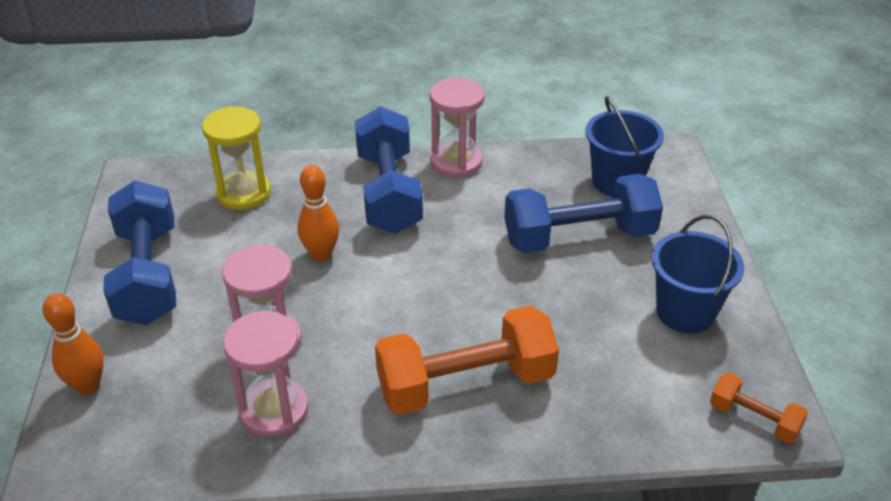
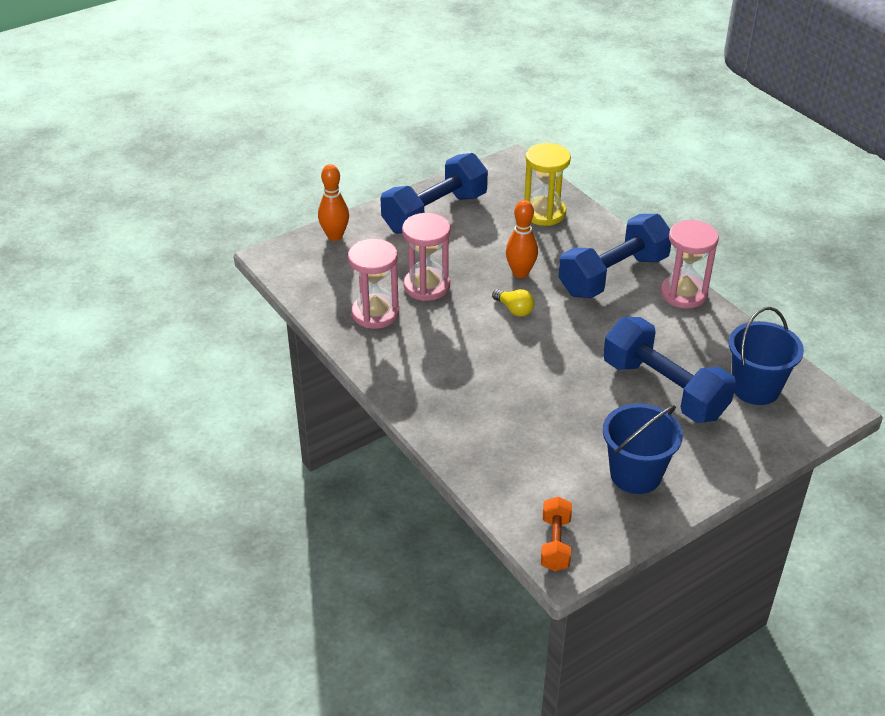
camera: 60 degrees right, 0 degrees up
(375, 286) = (514, 309): none -> yellow light bulb
(465, 383) = (464, 385): orange dumbbell -> none

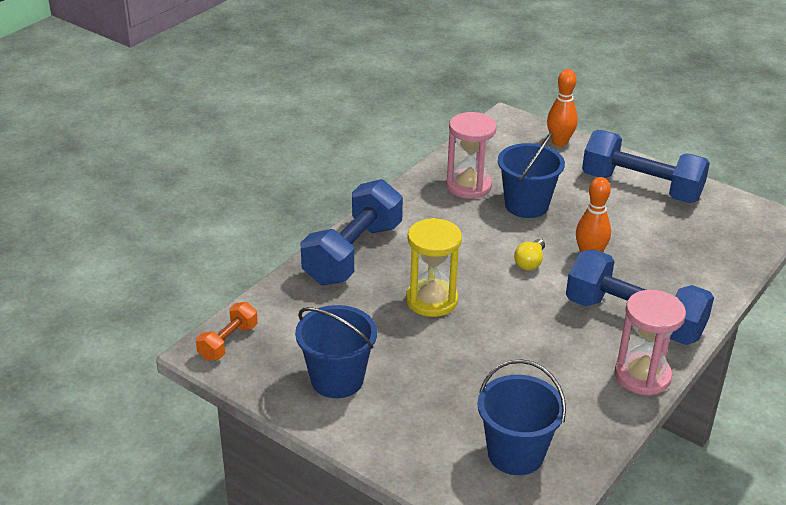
camera: 70 degrees right, 5 degrees down
(426, 286) = (526, 205): pink hourglass -> blue bucket
(544, 213) = (702, 254): yellow hourglass -> yellow hourglass (431, 300)
(555, 543) = (228, 342): orange dumbbell -> orange dumbbell turned 45 degrees counterclockwise
(664, 389) = (472, 382): blue dumbbell -> blue dumbbell (353, 253)

